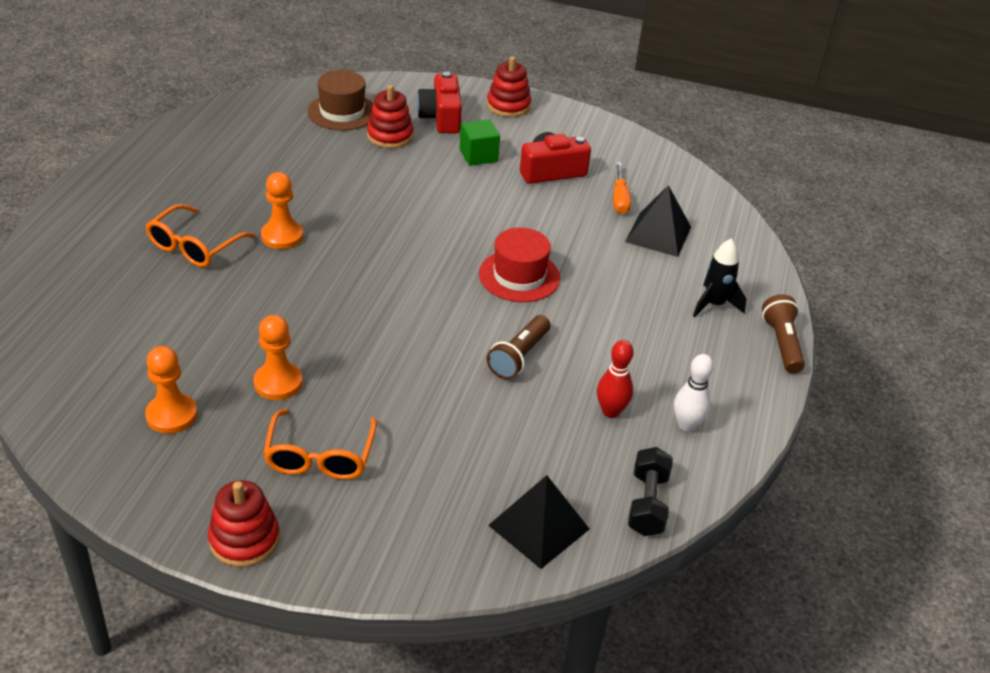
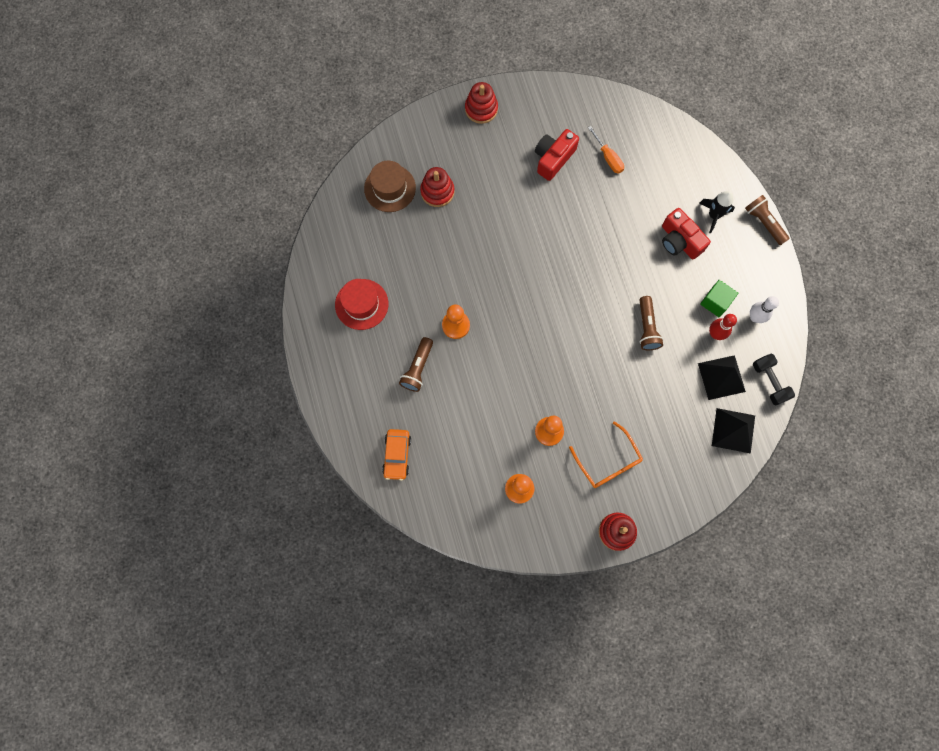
camera: 30 degrees left, 35 degrees up
(71, 302) = (397, 455): none -> orange car
(194, 246) = (418, 368): orange glasses -> brown flashlight
(441, 117) = (452, 151): red camera -> red camera (679, 241)
(478, 155) = (502, 173): green cube -> green cube (715, 302)
(519, 276) = (602, 265): red hat -> red hat (361, 304)
(658, 234) = (649, 175): black pyramid -> black pyramid (721, 377)

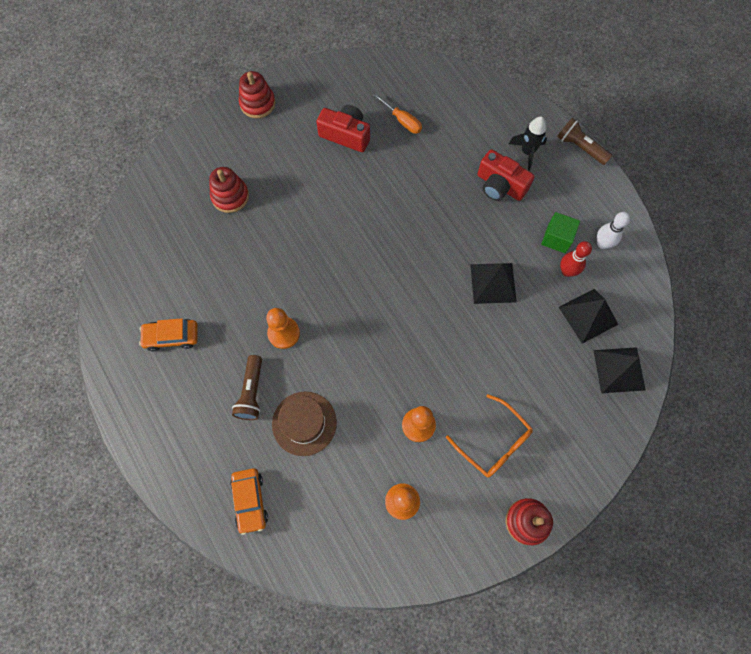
camera: 15 degrees left, 5 degrees down
(361, 304) = (171, 337): red hat -> orange car
(390, 188) = (177, 205): brown hat -> brown hat (304, 423)
(553, 158) = (346, 135): red camera -> red camera turned 90 degrees clockwise
(647, 327) = (493, 283): brown flashlight -> black pyramid
(769, 381) = (639, 307): black dumbbell -> none

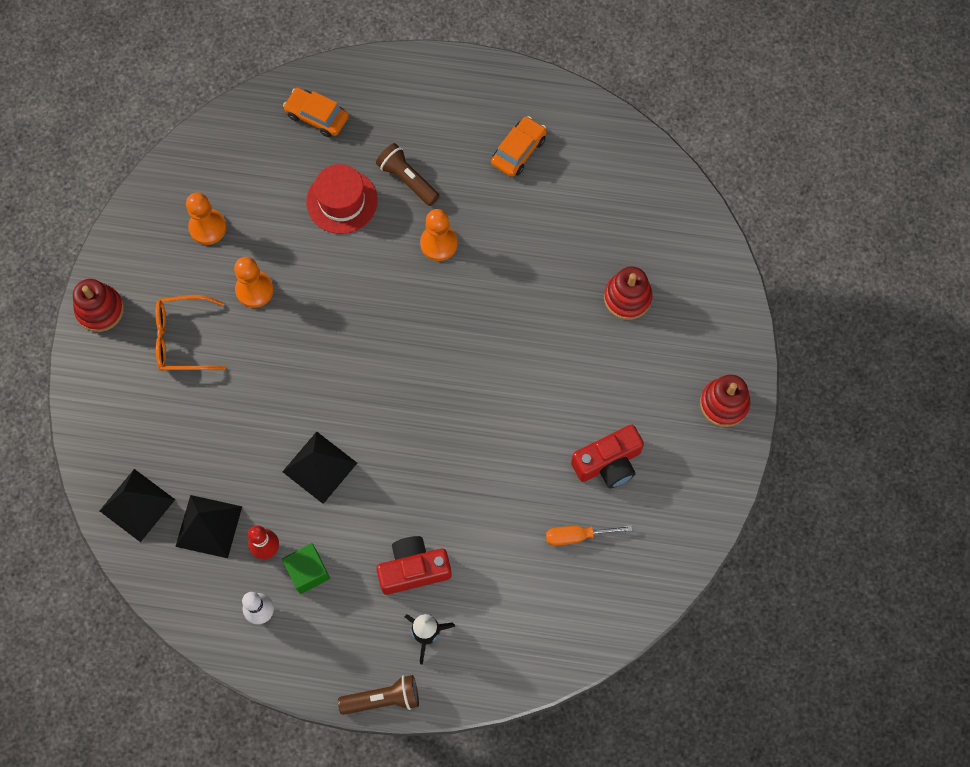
camera: 130 degrees right, 0 degrees up
(304, 423) = (342, 201): brown hat -> red hat

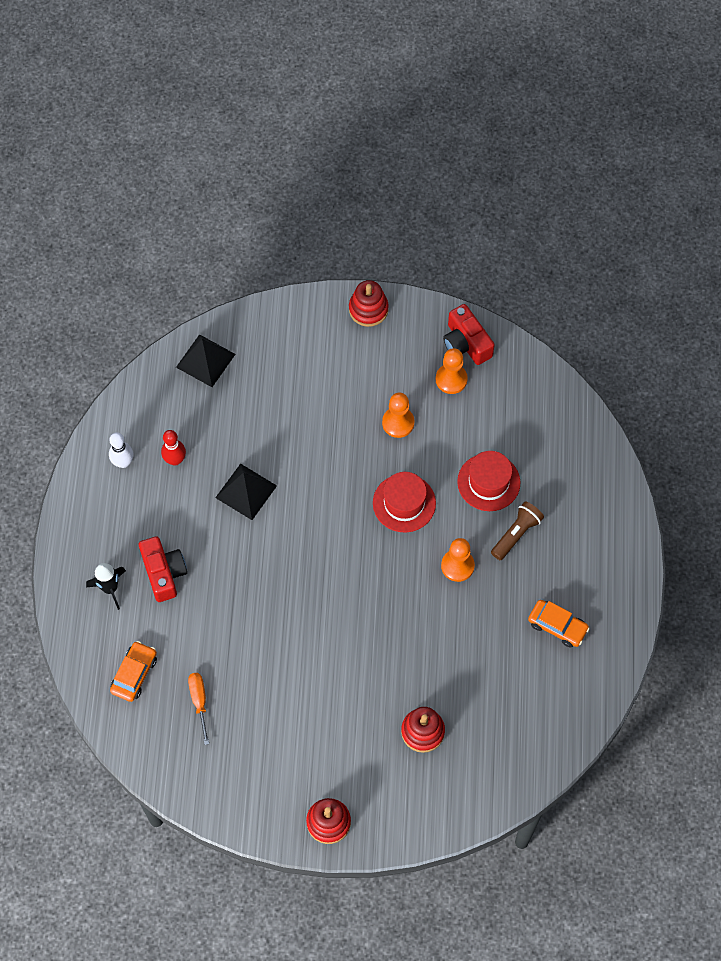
camera: 85 degrees right, 5 degrees down
(182, 339) = (349, 374): orange glasses -> none
(209, 526) = (191, 415): black pyramid -> none
(308, 571) = (158, 492): green cube -> none
(317, 116) = (568, 453): orange car -> orange car (134, 674)
(356, 292) = (404, 503): none -> red hat
(383, 698) = (57, 560): brown flashlight -> none
(608, 463) = (266, 724): red camera -> red camera (466, 343)

